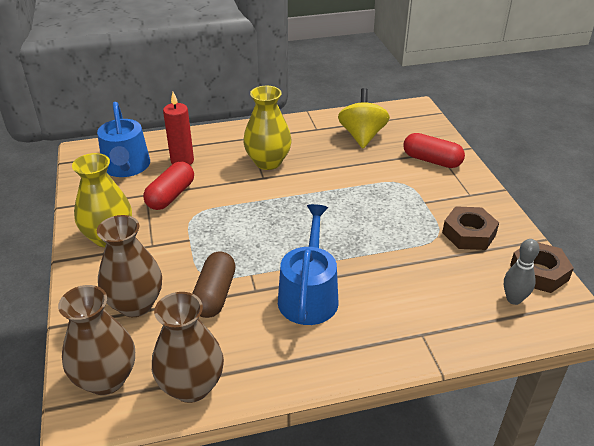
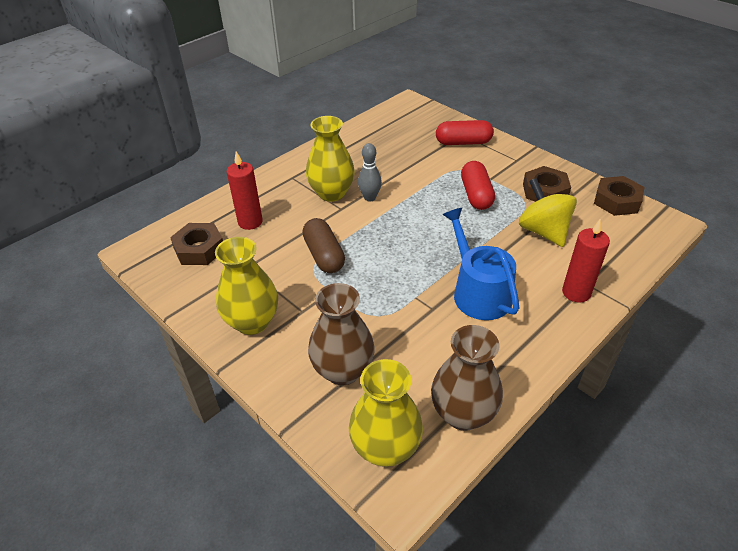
camera: 30 degrees left, 5 degrees up
(106, 379) = (385, 448): brown vase -> yellow vase
(126, 167) = (199, 249): blue watering can -> brown nut
(171, 196) = (272, 258): red capsule -> red capsule (476, 195)
(215, 294) = (403, 328): brown capsule -> brown capsule (324, 255)
(362, 136) = (389, 141): yellow spinning top -> yellow spinning top (543, 231)
(402, 337) = (576, 292): none -> red candle
(514, 299) = (620, 228): grey bowling pin -> grey bowling pin (370, 198)

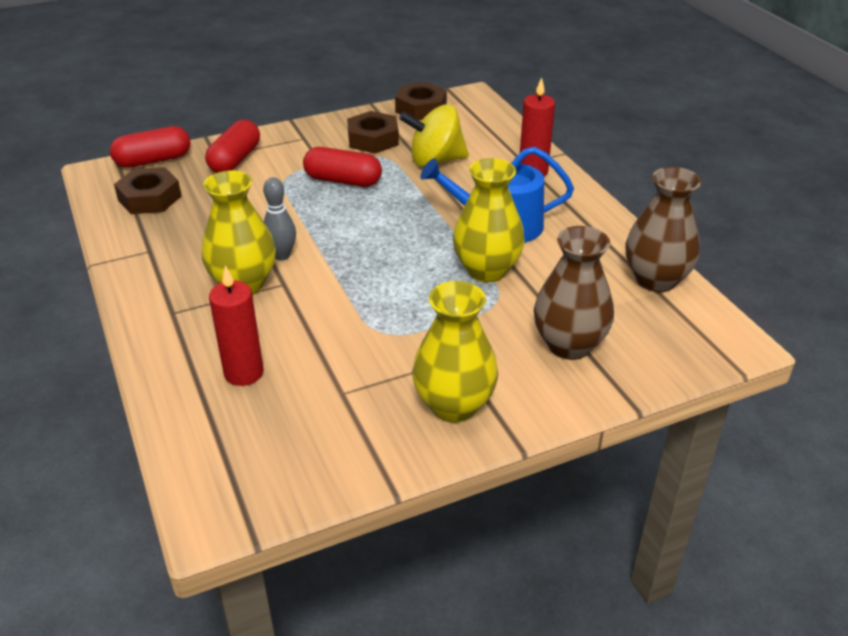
camera: 70 degrees left, 5 degrees down
(199, 249) = (266, 437): brown nut -> brown nut (149, 198)
(324, 255) = (367, 318): brown capsule -> none
(385, 448) = (682, 339): yellow vase -> yellow vase (486, 270)
(436, 114) = (153, 160): none -> red capsule

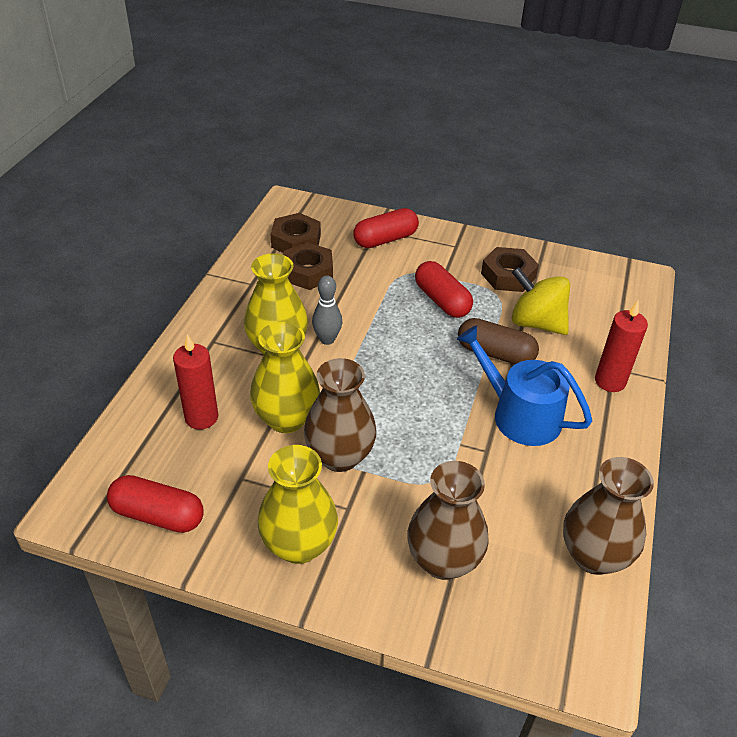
camera: 40 degrees right, 5 degrees up
(153, 160) = (331, 211): red capsule -> red capsule (158, 515)
(404, 328) = (340, 456): none -> brown vase
(421, 108) = (582, 266): brown nut -> brown nut (308, 272)
(431, 195) = (495, 353): none -> brown capsule
(486, 270) = (458, 449): yellow vase -> yellow vase (286, 419)

